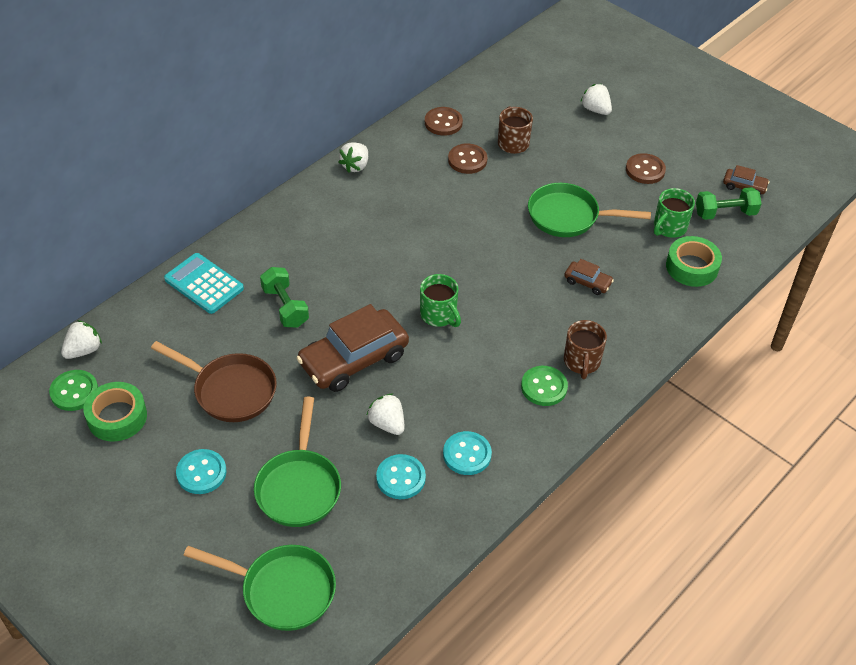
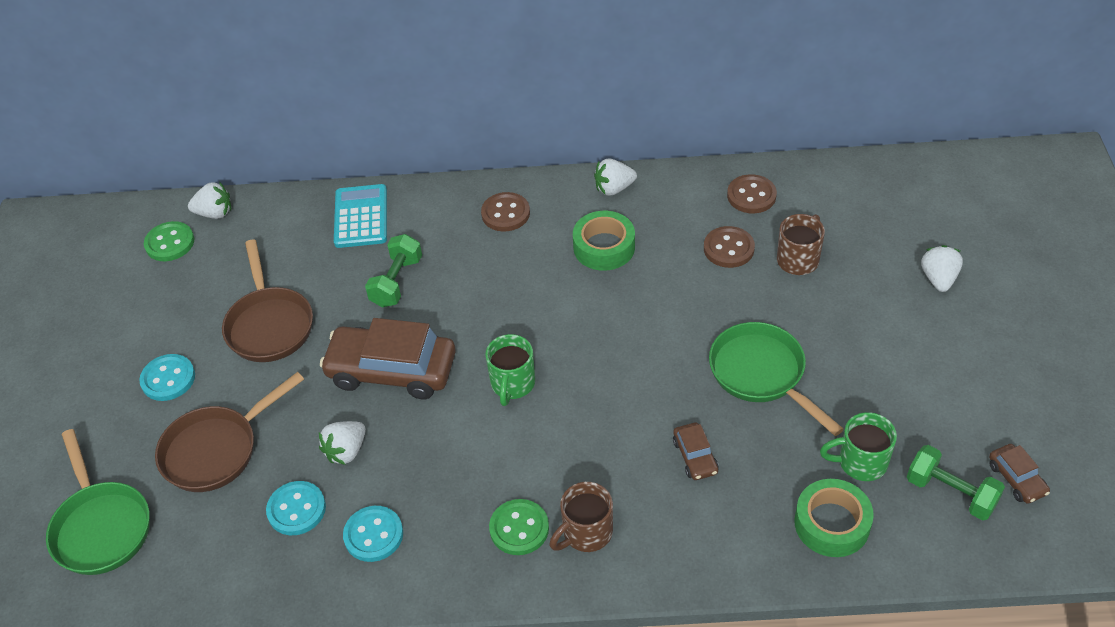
camera: 50 degrees right, 0 degrees up
(117, 417) = (171, 286): green tape -> green tape (604, 247)
(299, 487) = (216, 450): green pan -> brown pan
(387, 424) = (346, 451): white strawberry -> white strawberry turned 150 degrees counterclockwise
(645, 170) = (913, 381): brown button -> brown button (505, 213)

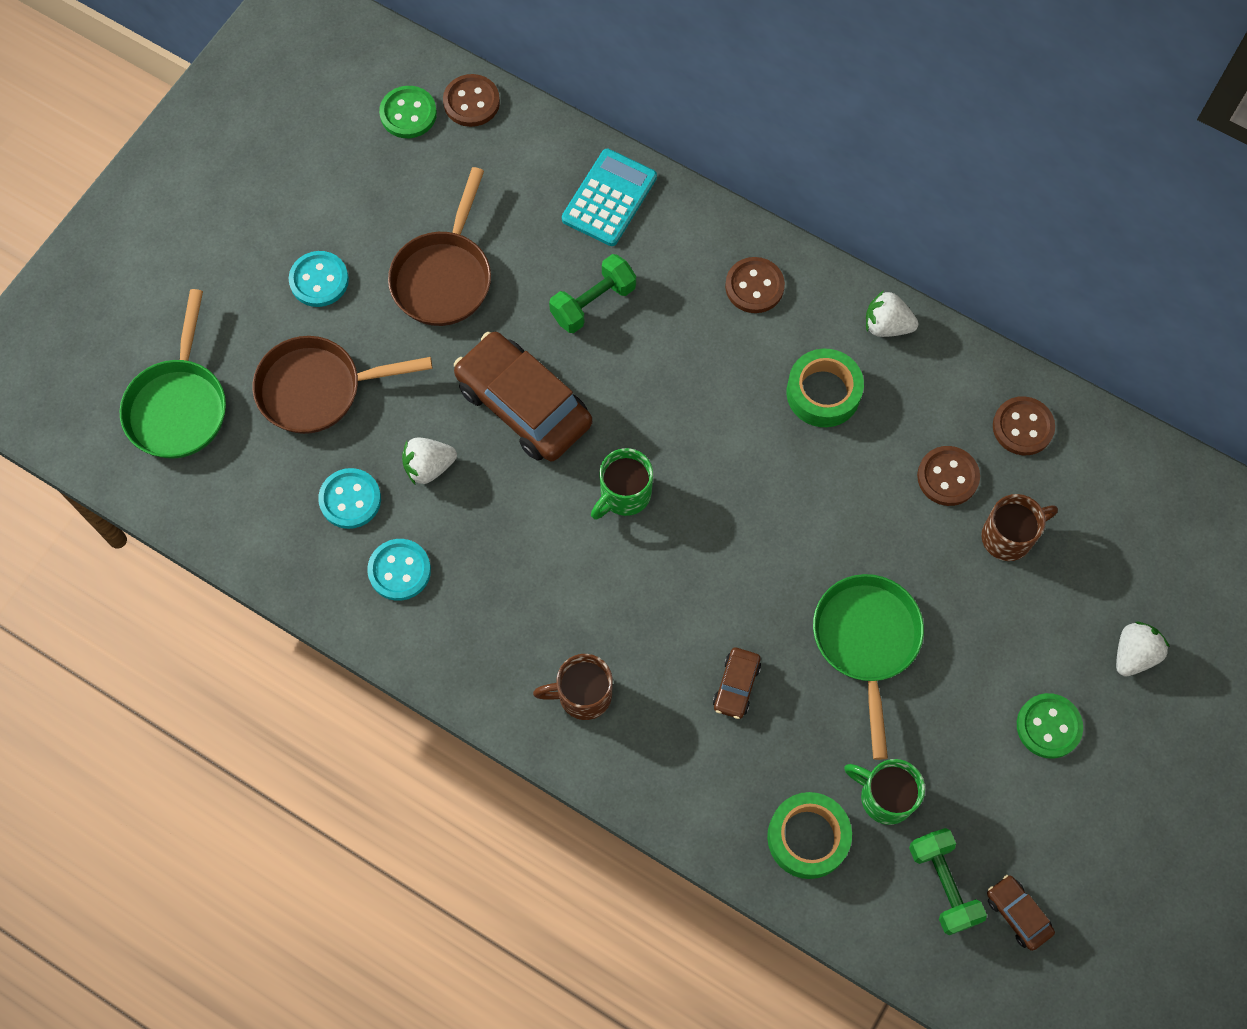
camera: 30 degrees right, 20 degrees up
(215, 213) = (471, 102): white strawberry -> brown button
(519, 528) = (528, 650): green button -> green button (1048, 726)
(1016, 479) = (1017, 914): brown car -> brown car turned 135 degrees clockwise

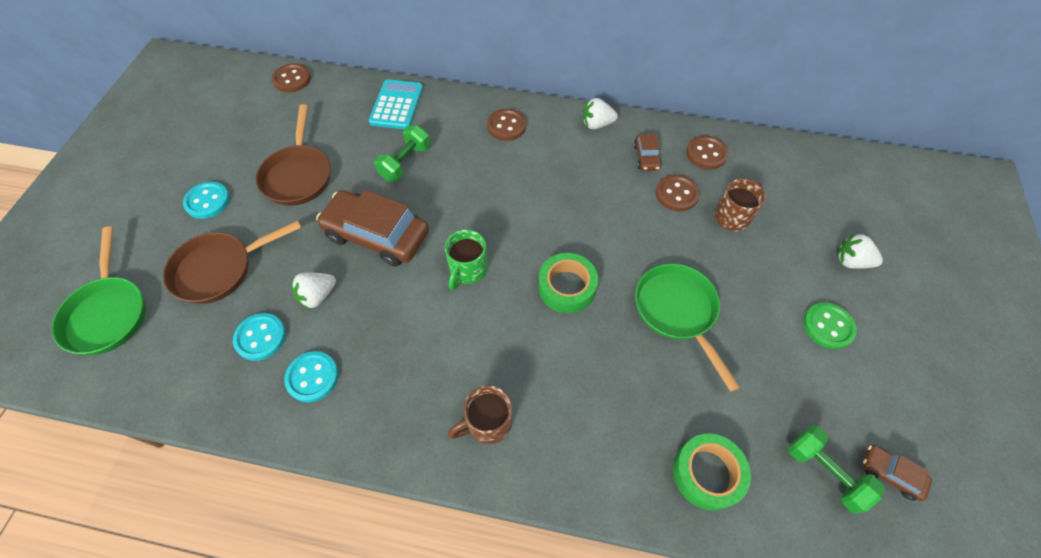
camera: 20 degrees left, 10 degrees down
(408, 114) = (251, 95): green button -> none
(736, 685) = (601, 375): brown car -> brown car (646, 157)
(823, 393) = (575, 170): green tape -> green tape (567, 287)
(884, 796) = (746, 418): green mug -> none
(1134, 654) = (851, 261): white strawberry -> white strawberry turned 90 degrees counterclockwise

